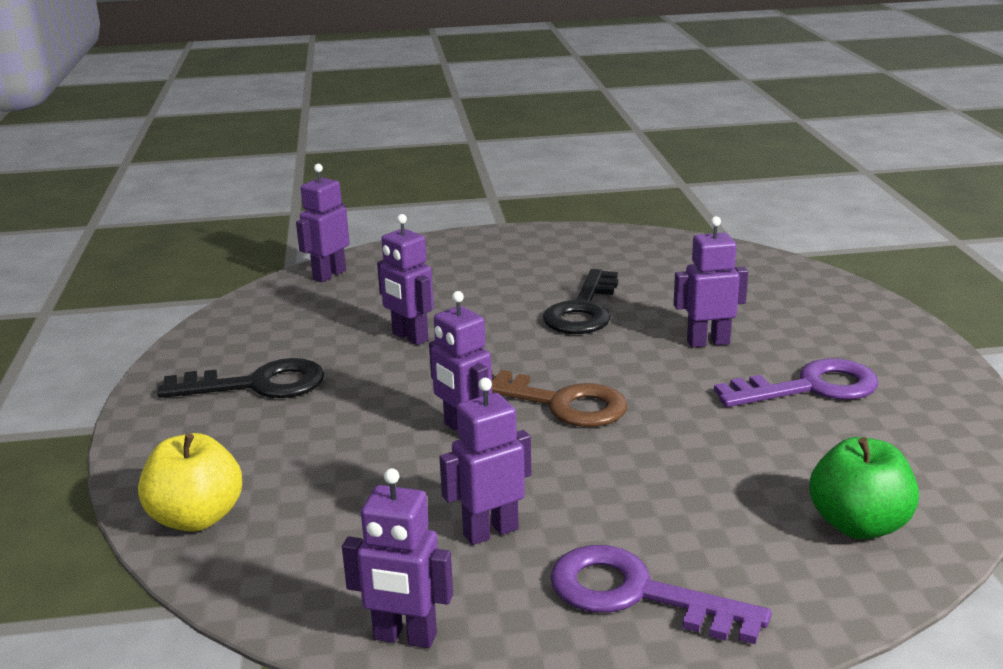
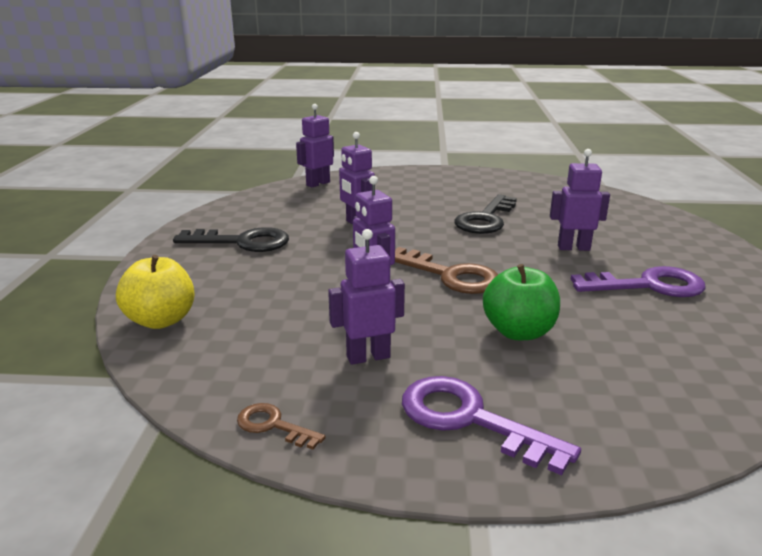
camera: 10 degrees right, 0 degrees up
(405, 637) = (273, 425): purple robot -> brown key
(858, 525) = (672, 391): green apple -> green apple (518, 332)

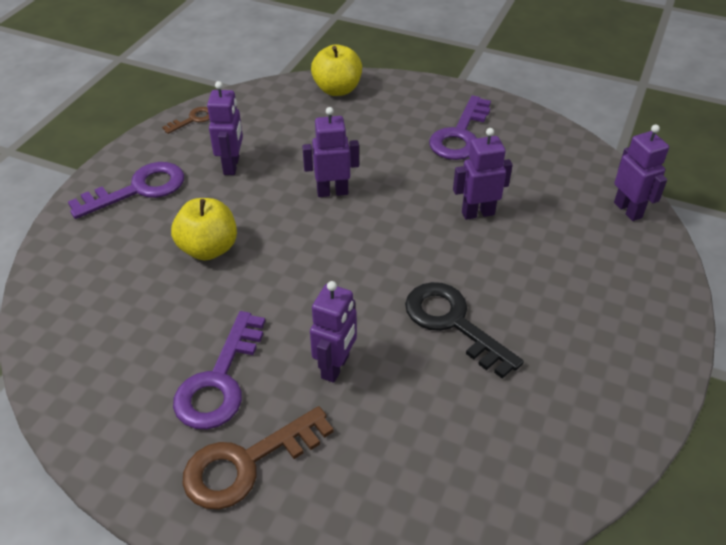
camera: 110 degrees right, 20 degrees up
(242, 242) = (460, 135): black key -> purple key
(450, 275) = (324, 242): brown key -> brown key (246, 463)
(518, 332) = (208, 249): green apple -> yellow apple

